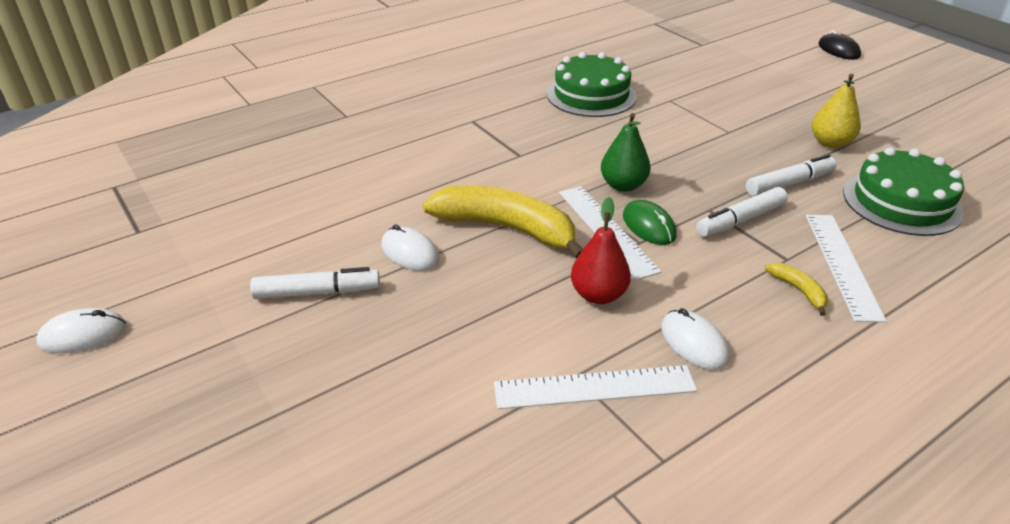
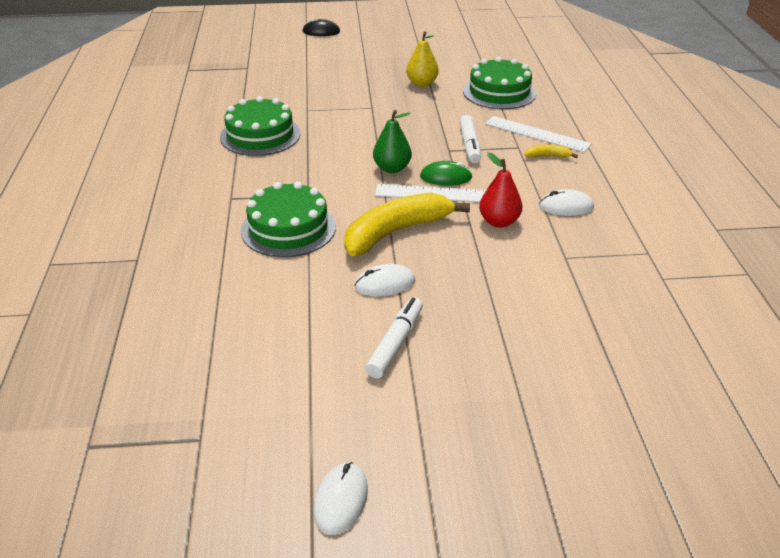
camera: 60 degrees left, 0 degrees up
(453, 166) = (288, 228): none -> green cake
(594, 387) = (579, 254): white ruler -> none
(789, 183) = (449, 114): white marker -> none

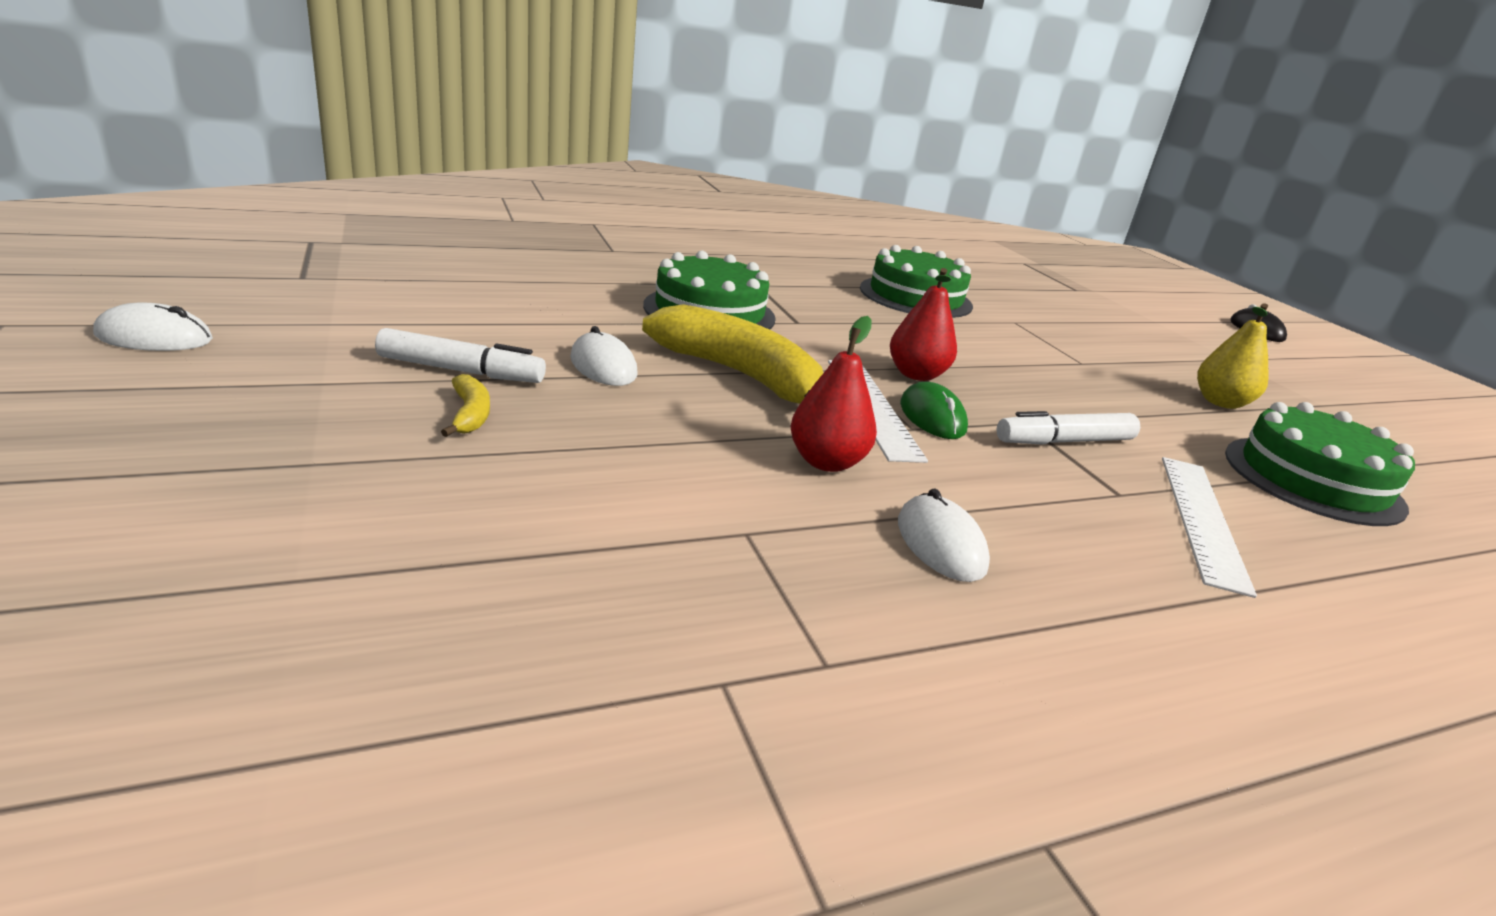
camera: 70 degrees right, 10 degrees down
(392, 168) = (916, 375): green pear -> red pear
(547, 156) = (1125, 529): yellow banana -> yellow banana (470, 414)

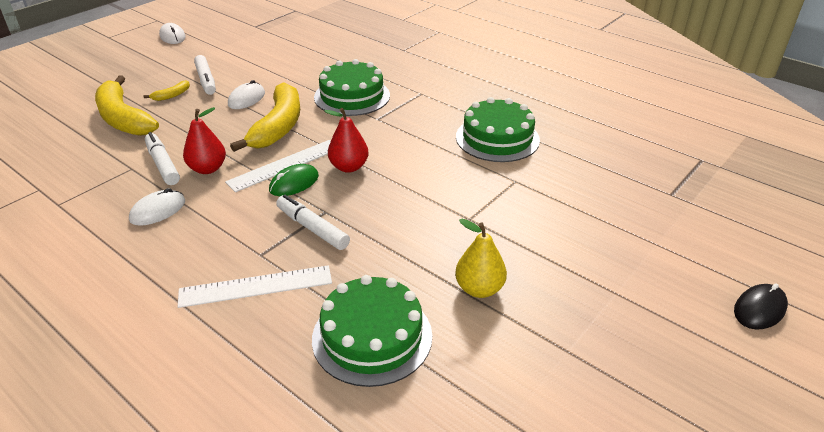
camera: 65 degrees right, 10 degrees up
(493, 487) = (123, 118): none -> yellow banana
(767, 496) = (163, 164): none -> white marker

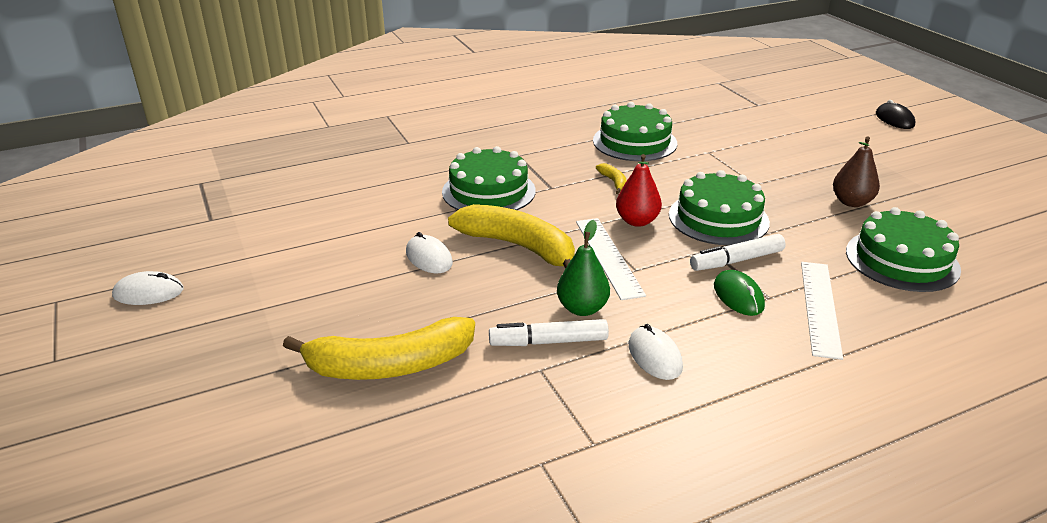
camera: 65 degrees left, 5 degrees down
(172, 95) = (359, 315): yellow banana -> yellow banana (613, 182)
(206, 80) = (341, 281): white marker -> none
(208, 169) = (582, 308): red pear -> green pear
(294, 183) = (648, 257): green mouse -> green mouse (738, 296)
(382, 207) = (718, 218): none -> green cake
(479, 289) = (851, 202): yellow pear -> brown pear

